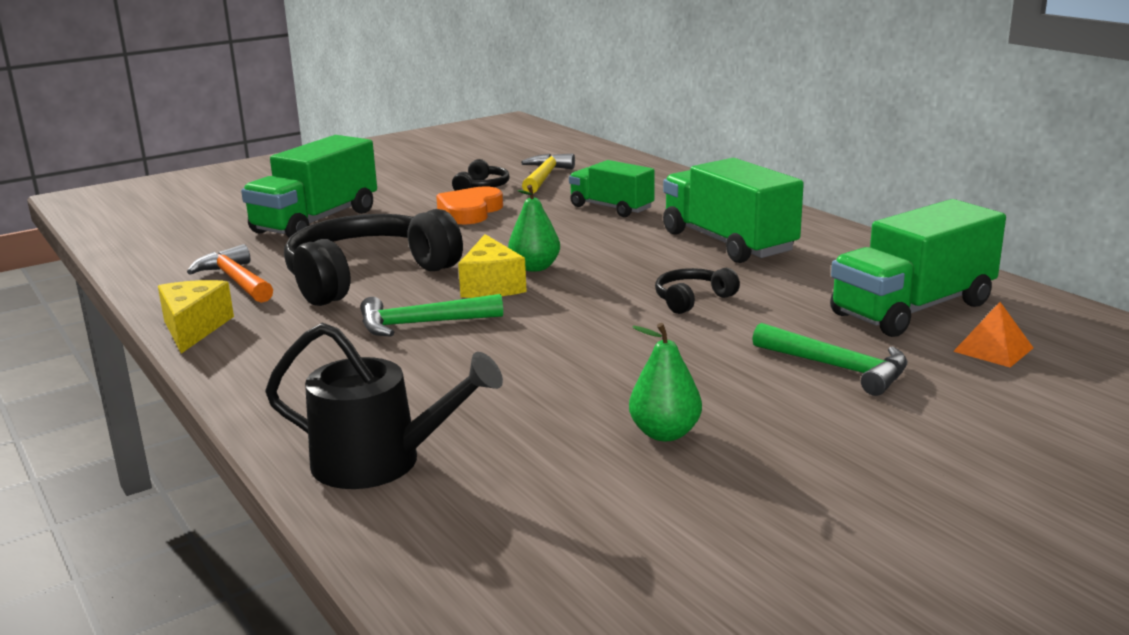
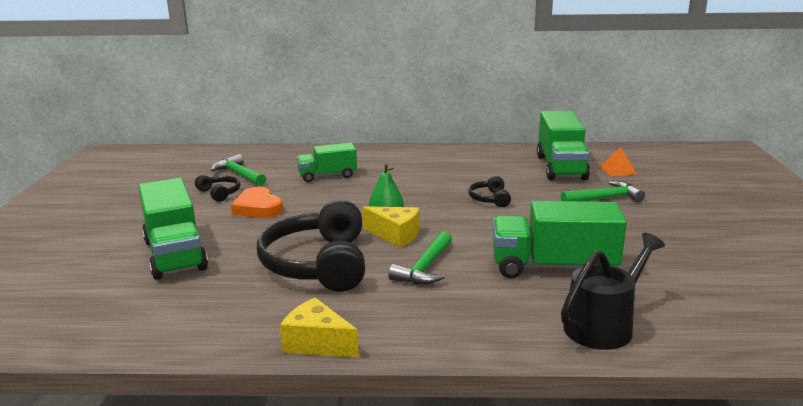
camera: 55 degrees left, 0 degrees up
(236, 280) = (246, 308): orange hammer -> none
(544, 177) = (239, 174): yellow hammer -> green hammer
(665, 433) = (636, 250): green pear -> none
(728, 242) = (428, 170): green truck -> green truck (553, 267)

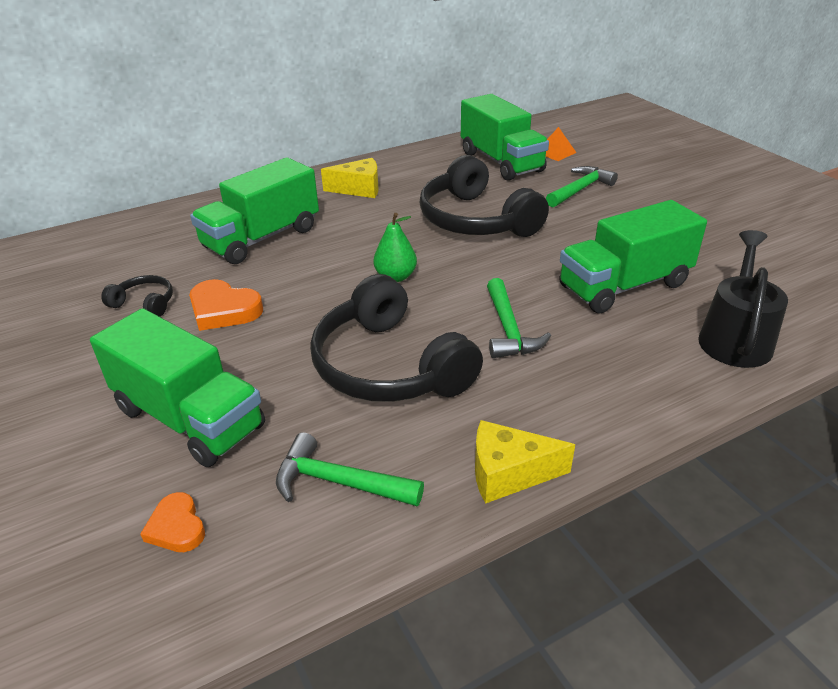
camera: 30 degrees left, 15 degrees up
(109, 301) = (176, 527): none -> orange heart
(239, 174) = (140, 267): green hammer -> green hammer (339, 482)
(327, 176) = (261, 238): green truck -> green truck, size x1.60
(395, 235) = (431, 297): yellow cheese -> yellow cheese (359, 189)
(489, 199) = (476, 220): black headphones -> black headphones, size x2.24

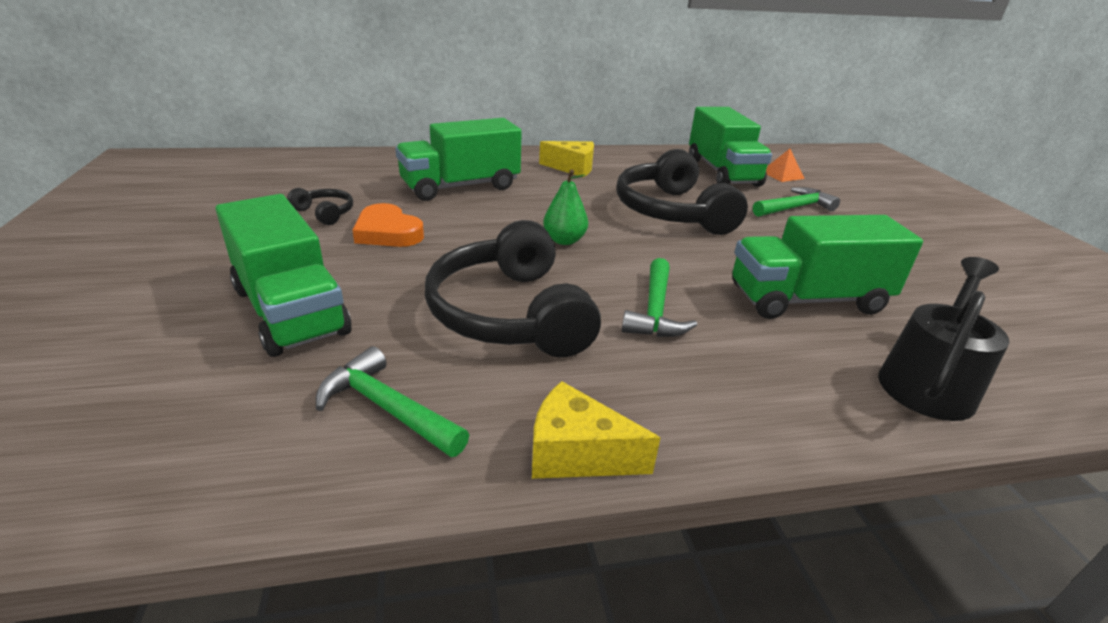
camera: 15 degrees right, 5 degrees down
(176, 527) = (201, 404): orange heart -> none

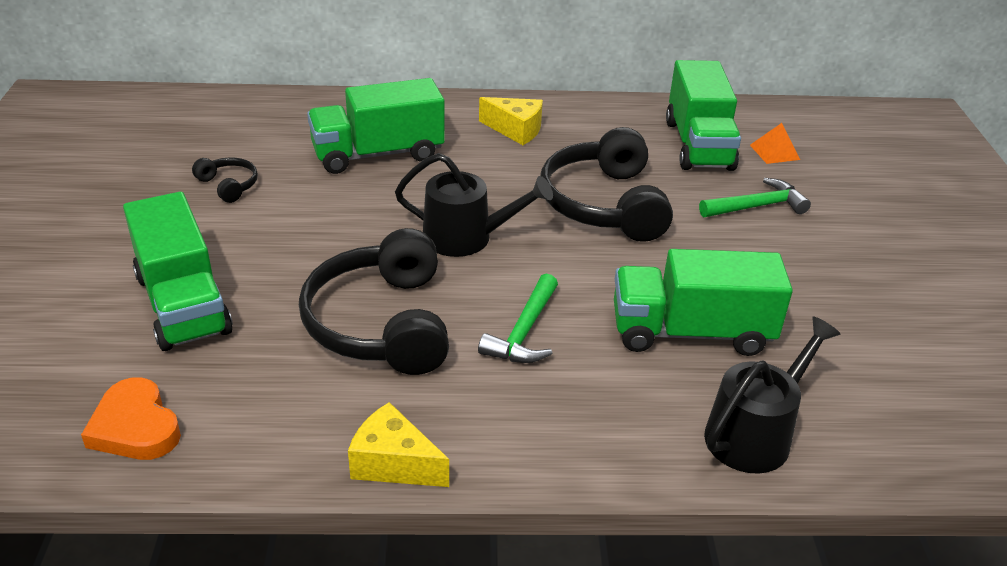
camera: 10 degrees right, 5 degrees up
(387, 232) = (287, 215): orange heart -> orange heart (135, 427)
(387, 408) = (250, 407): green hammer -> none
(564, 240) = (466, 238): green pear -> black watering can

